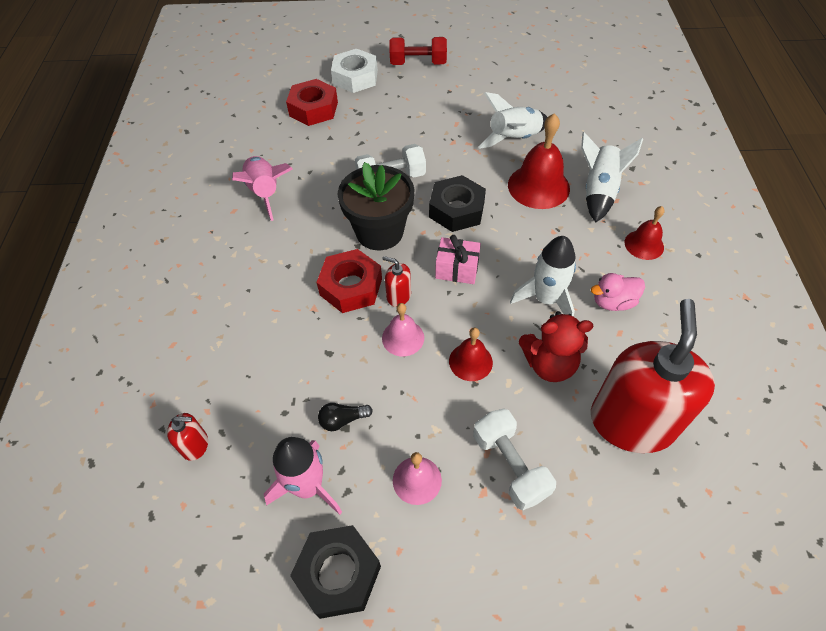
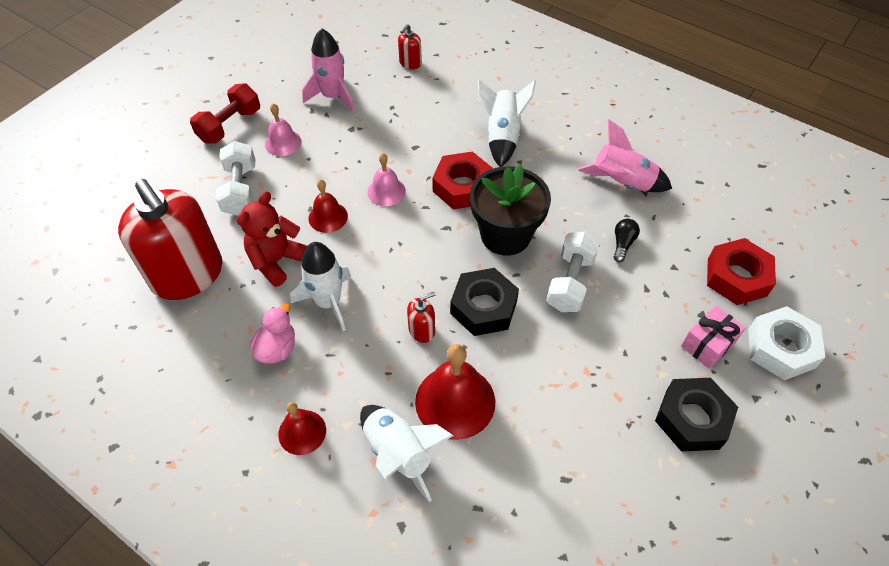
camera: 125 degrees right, 0 degrees up
(338, 574) = (273, 87): black nut -> black nut (692, 419)
(342, 420) = (357, 129): black light bulb -> black light bulb (622, 244)
(398, 296) = (426, 210): red soap dispenser -> red soap dispenser (422, 330)
(418, 63) = (775, 436): red dumbbell -> red dumbbell (230, 125)
(457, 269) = (416, 263): pink gift -> pink gift (708, 344)
(510, 465) = (240, 190): white dumbbell -> white dumbbell turned 75 degrees clockwise
(514, 139) = (546, 436): white rocket -> white rocket (502, 136)

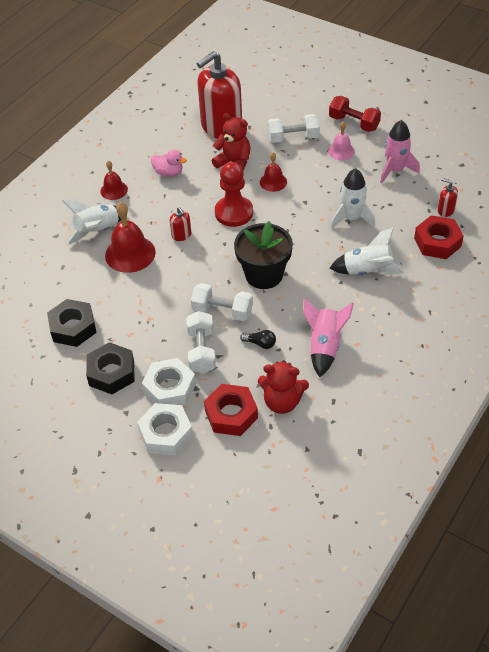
camera: 90 degrees right, 5 degrees down
(328, 302) = (202, 190): white rocket -> white rocket (351, 218)
(383, 264) = (234, 213): none -> red pawn
(386, 191) = (300, 208): pink bell -> none
(462, 187) = (309, 249): red nut -> red nut (437, 242)
(483, 307) = (200, 264): black nut -> black nut (73, 327)
(640, 307) = (201, 351): none -> white dumbbell
(708, 344) = (169, 388): pink gift -> white nut
(709, 227) = (282, 402): none -> red teddy bear

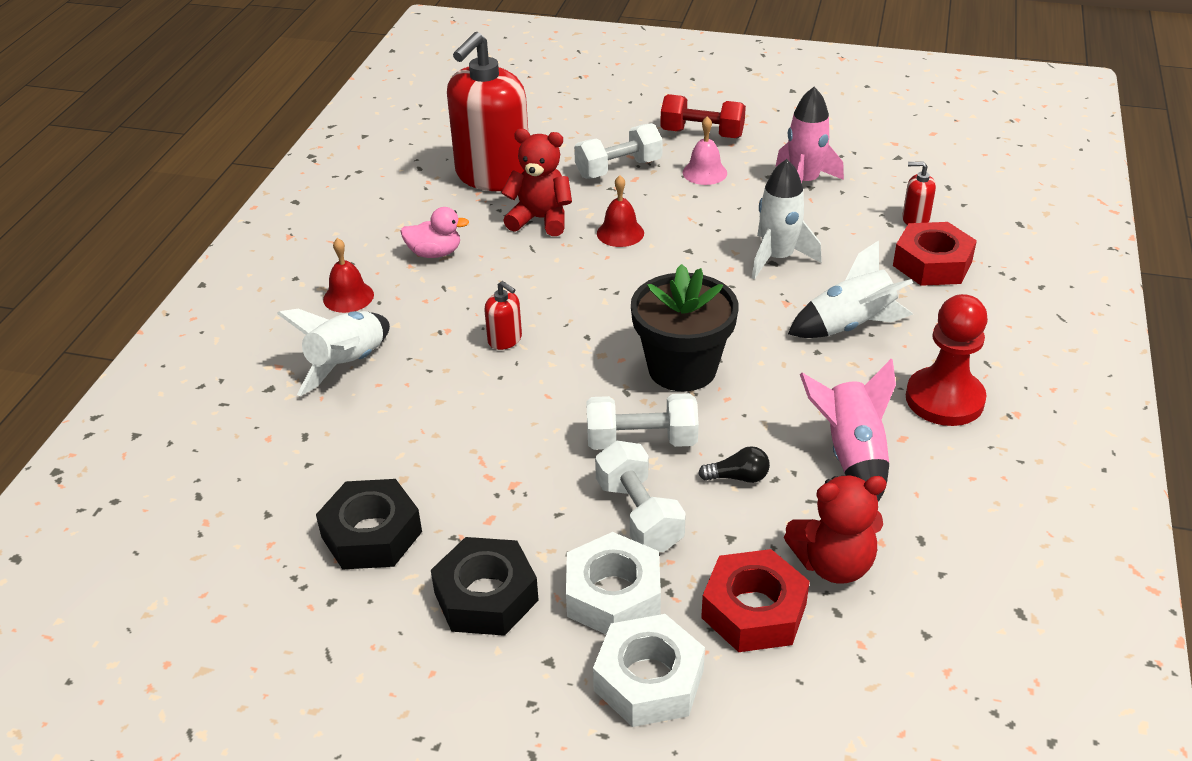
camera: 20 degrees left, 10 degrees down
(130, 253) = (425, 387): red bell -> none
(234, 213) = (579, 288): red pawn -> red pawn (944, 399)

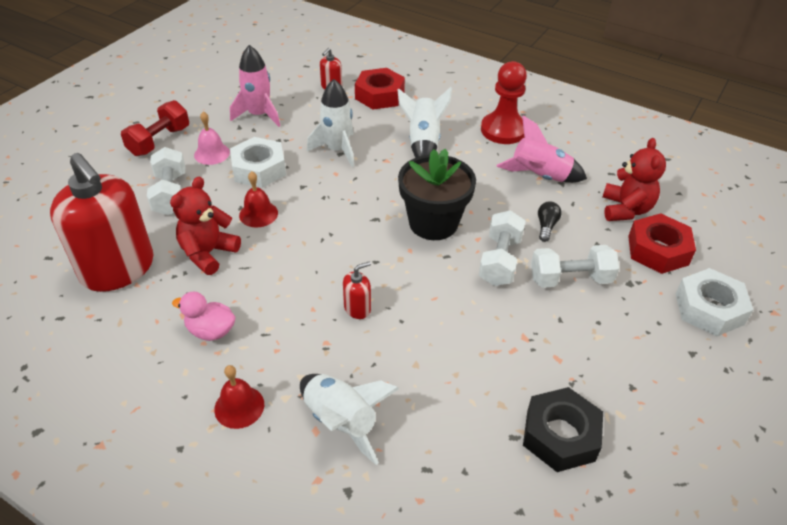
camera: 75 degrees left, 5 degrees up
(435, 253) = (211, 331): pink duck -> pink duck turned 90 degrees counterclockwise
(486, 596) = (633, 375): black nut -> none
(613, 595) = (639, 308): white nut -> white nut (259, 169)

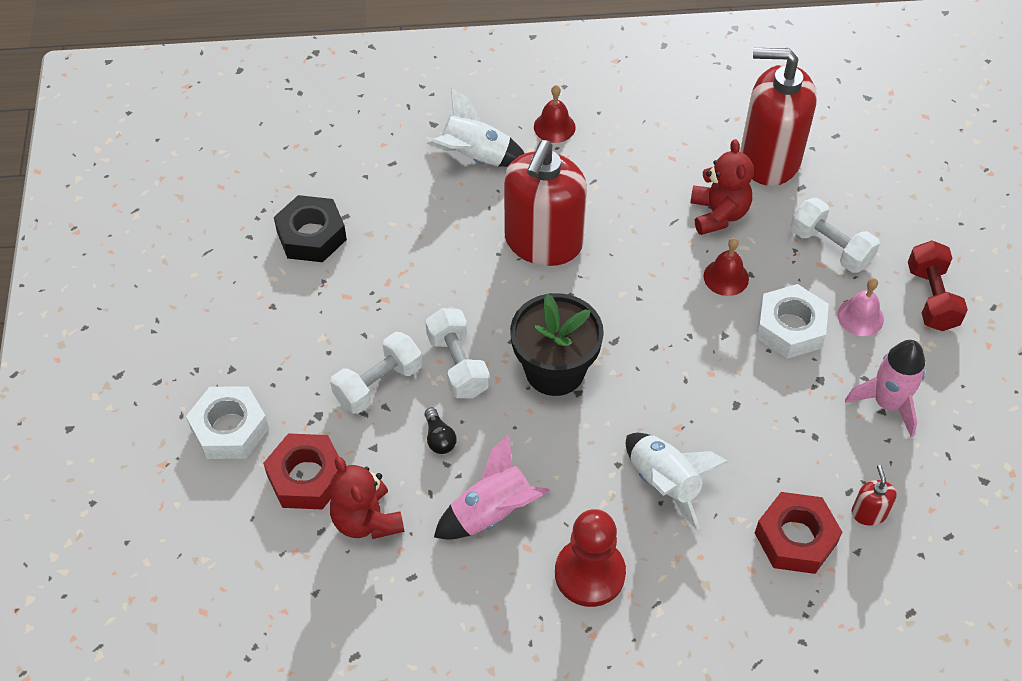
camera: 145 degrees right, 10 degrees up
(211, 331) = (635, 159): pink duck -> none
(337, 150) = (744, 407): white rocket -> none
(357, 308) = (543, 242): red soap dispenser -> red soap dispenser, size x2.50

